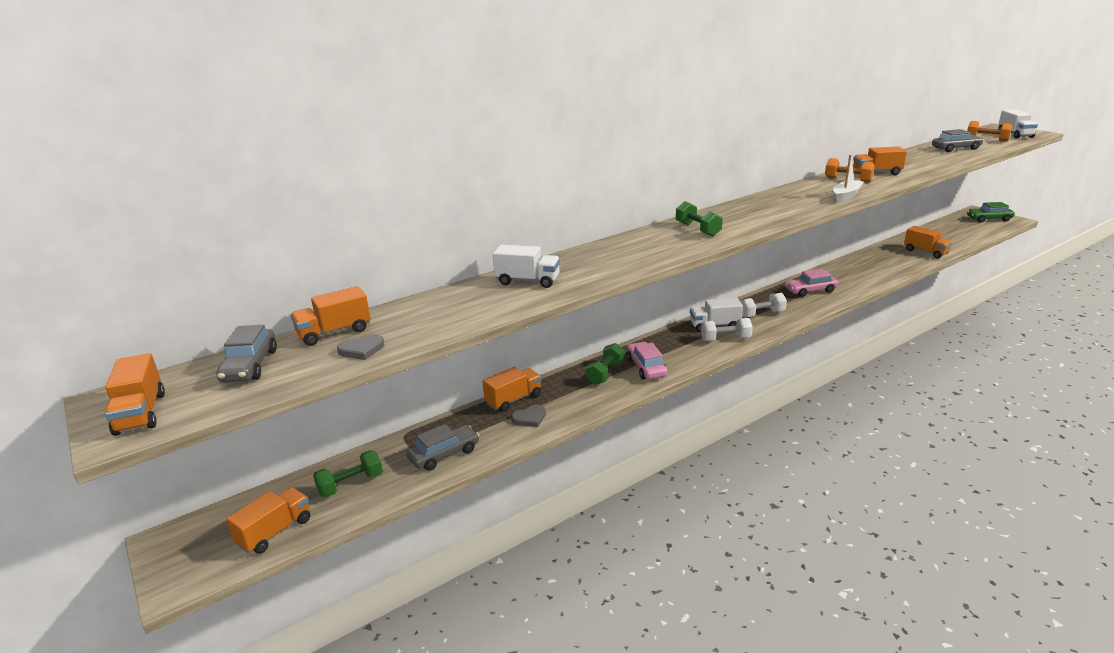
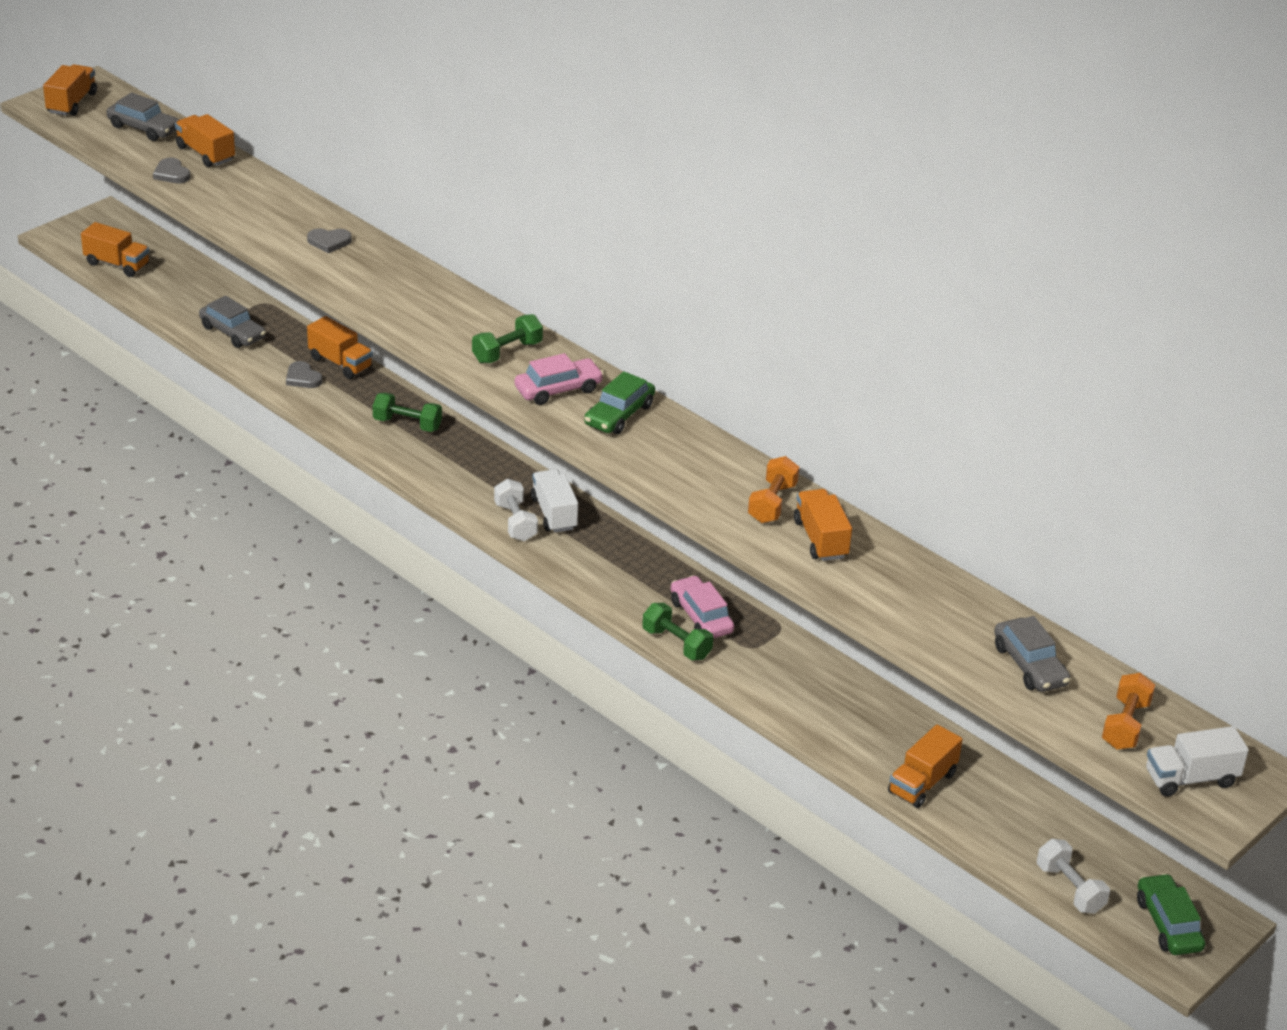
camera: 75 degrees right, 10 degrees up
(141, 413) = (72, 103): orange truck -> orange truck turned 135 degrees clockwise
(250, 366) = (144, 128): grey car -> grey car turned 135 degrees counterclockwise
(351, 484) = (183, 288): green dumbbell -> green dumbbell (676, 644)
(527, 281) = (329, 242): white truck -> grey heart
(646, 367) = (426, 455): pink car -> pink car (558, 389)
(761, 314) = (601, 559): white dumbbell -> white dumbbell (1070, 889)
(768, 205) = (619, 415): none -> green car
(846, 196) = (679, 490): white boat -> none

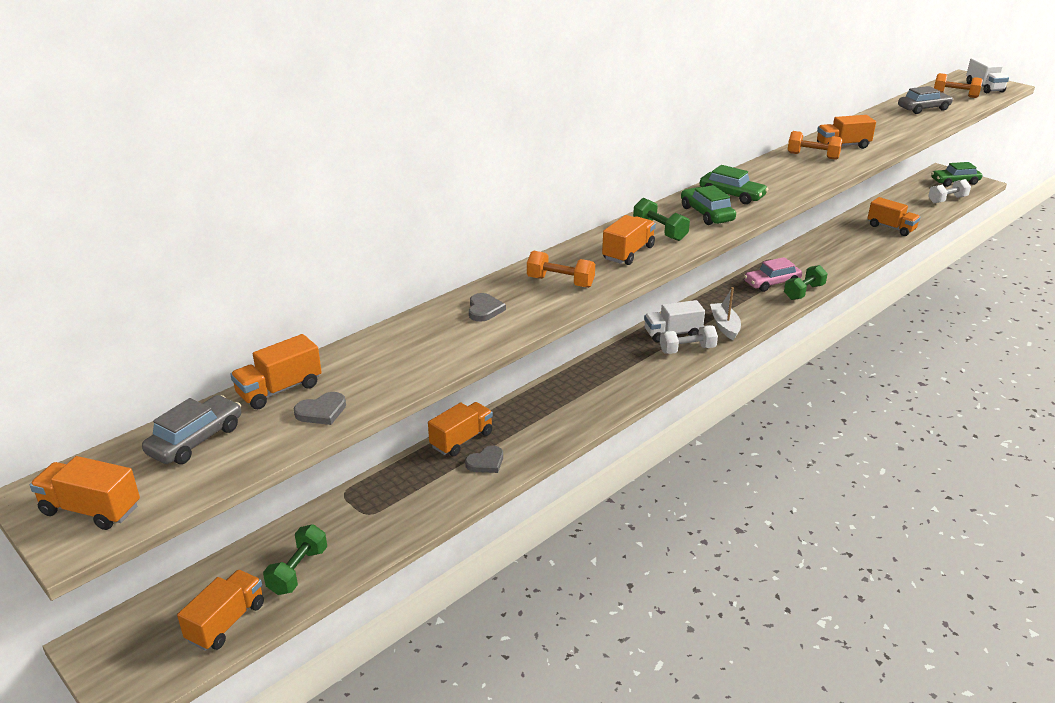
camera: 85 degrees left, 5 degrees down
(233, 332) = (398, 513): grey car -> none
(383, 284) = (560, 282): none -> orange dumbbell
(407, 424) = (560, 401): green dumbbell -> green dumbbell (298, 571)
(450, 328) = (628, 253): none -> orange truck
(558, 389) = (706, 214): pink car -> green car
(575, 559) = (725, 326): none -> white boat

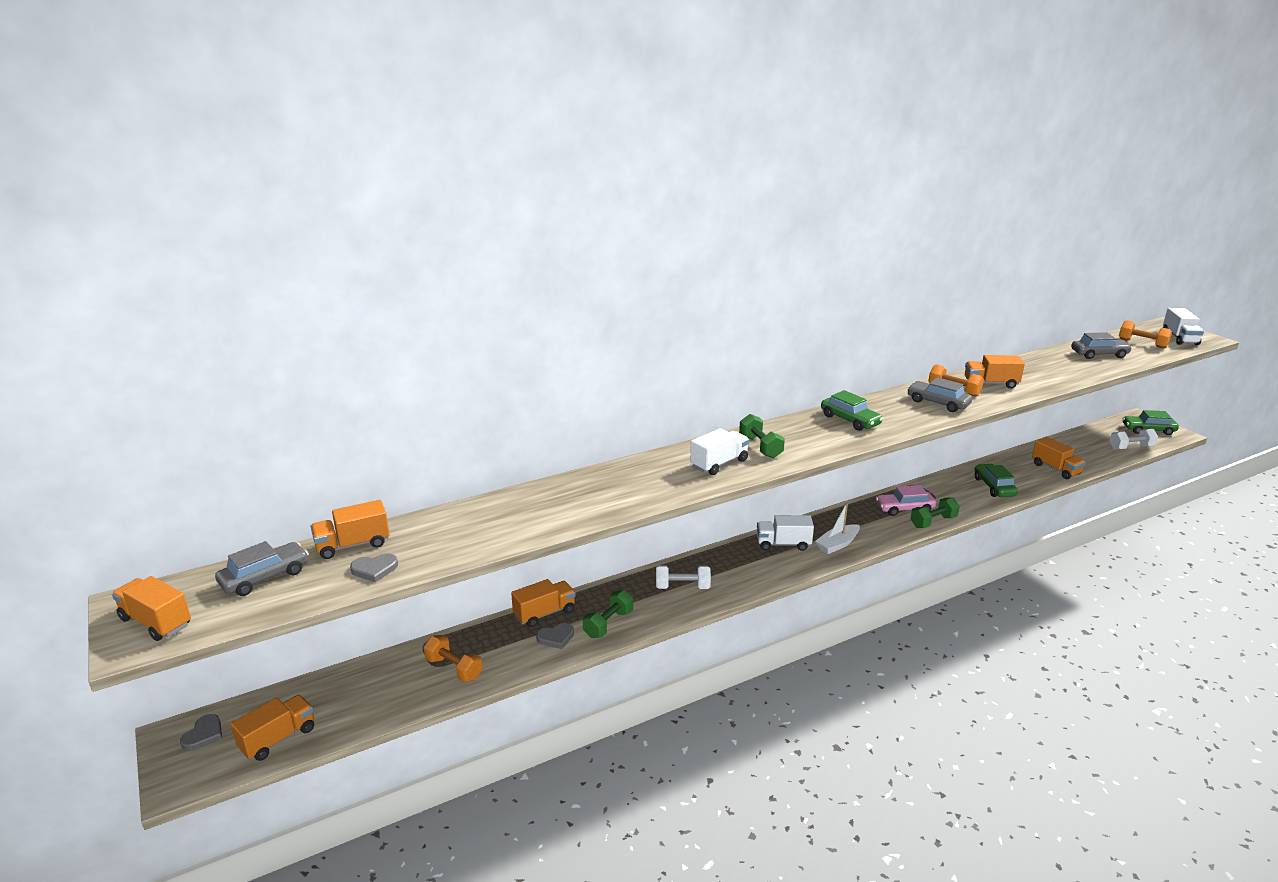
camera: 15 degrees right, 5 degrees down
(298, 571) = (354, 705): green dumbbell -> green dumbbell (608, 624)
(484, 310) = (560, 499): grey heart -> grey heart (204, 735)
(560, 282) = (641, 483): orange dumbbell -> orange dumbbell (454, 668)
(628, 253) = (719, 464): orange truck -> white truck
(687, 350) = (790, 562): white dumbbell -> white dumbbell (682, 587)
(706, 214) = (815, 435): green car -> green car (994, 487)
(725, 326) = (837, 544): white boat -> white boat turned 135 degrees counterclockwise
(804, 169) = (938, 403): none -> grey car

